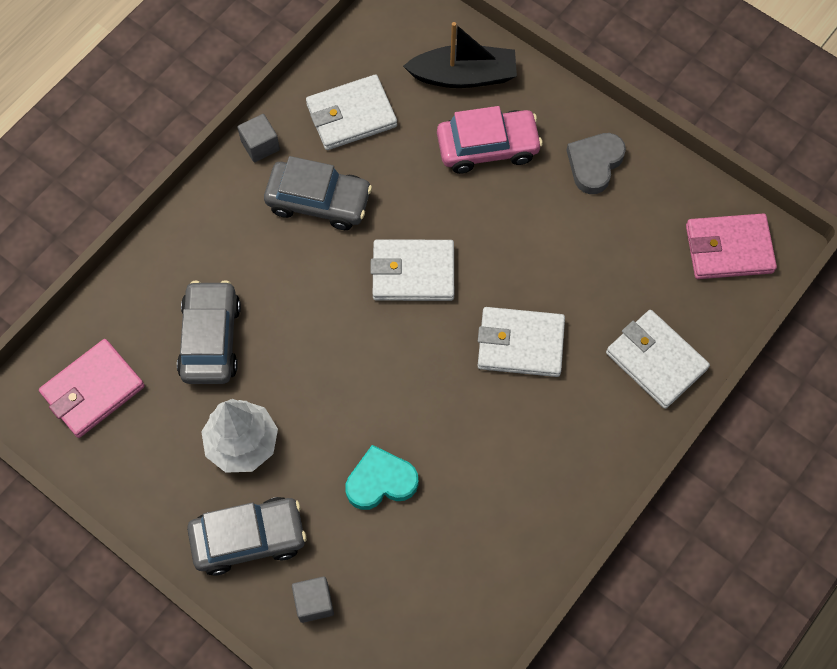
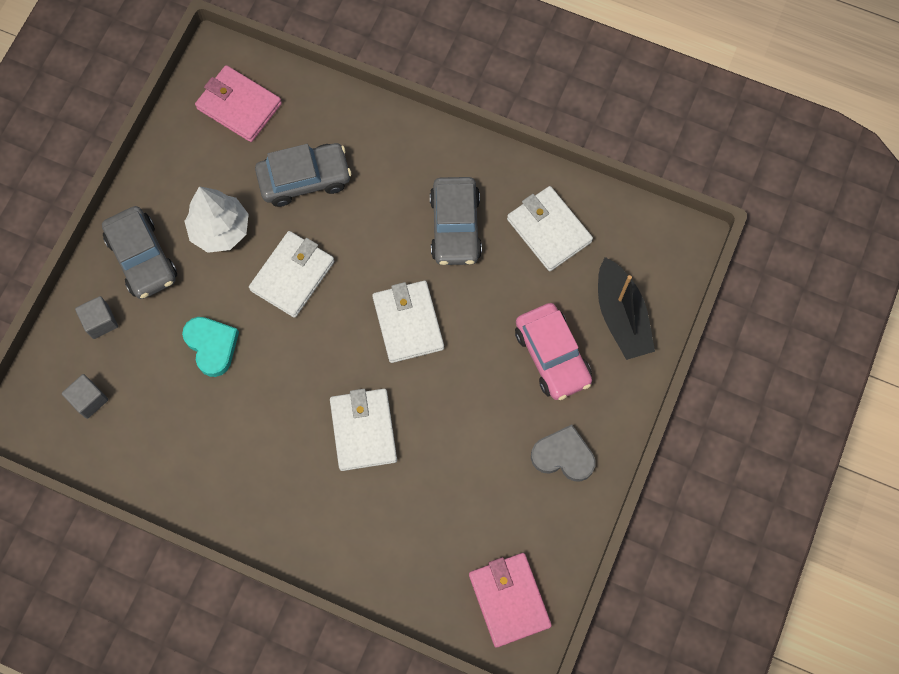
camera: 75 degrees right, 5 degrees up
(260, 145) = (496, 164): grey cube -> grey cube (89, 400)
(656, 361) = (377, 553): white wallet -> white wallet (292, 276)

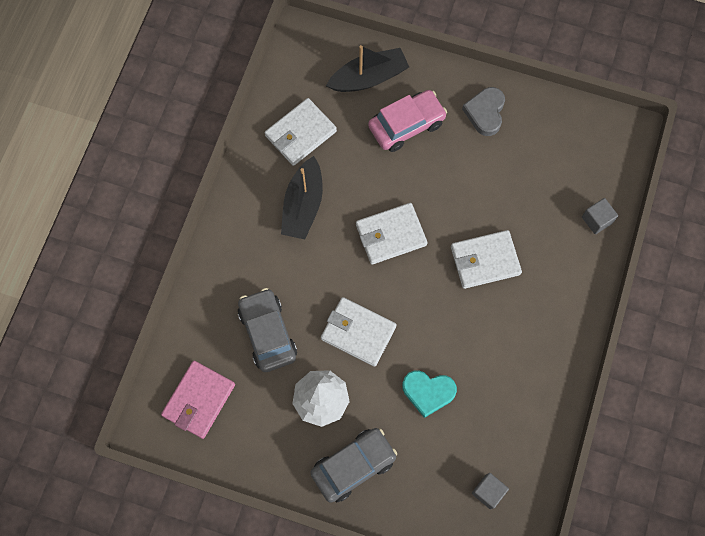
camera: 95 degrees left, 0 degrees up
(100, 322) = (416, 494): grey cube -> grey cube (597, 220)
(212, 346) = (428, 392): turquoise heart -> turquoise heart turned 135 degrees counterclockwise
(455, 227) = (303, 205): grey car -> black boat
(509, 600) = (599, 143): pink wallet -> none

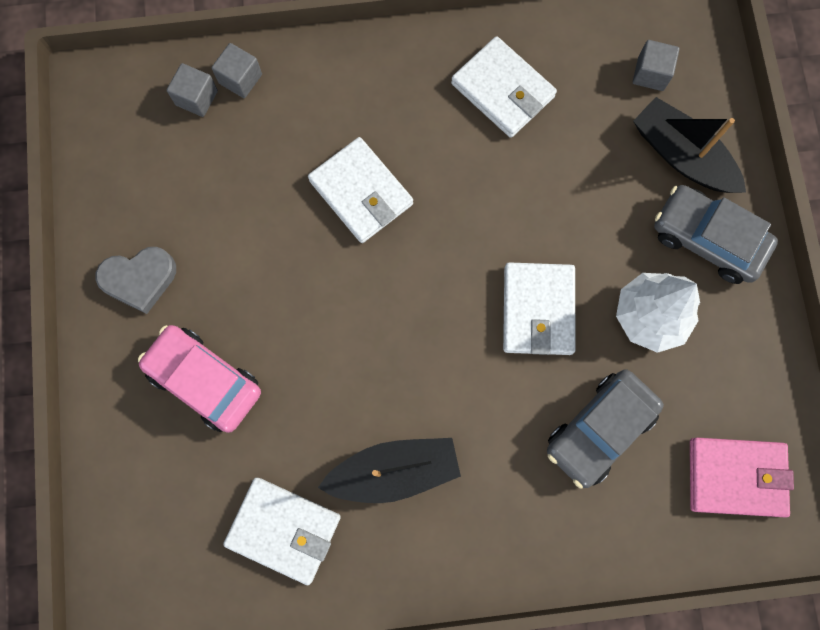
camera: 115 degrees left, 5 degrees up
(369, 77) = (148, 470): black boat -> black boat (682, 156)
(390, 235) = (381, 329): white wallet -> white wallet (502, 90)
(428, 392) = (569, 190): turquoise heart -> none
(594, 188) = (196, 98): none -> grey cube

